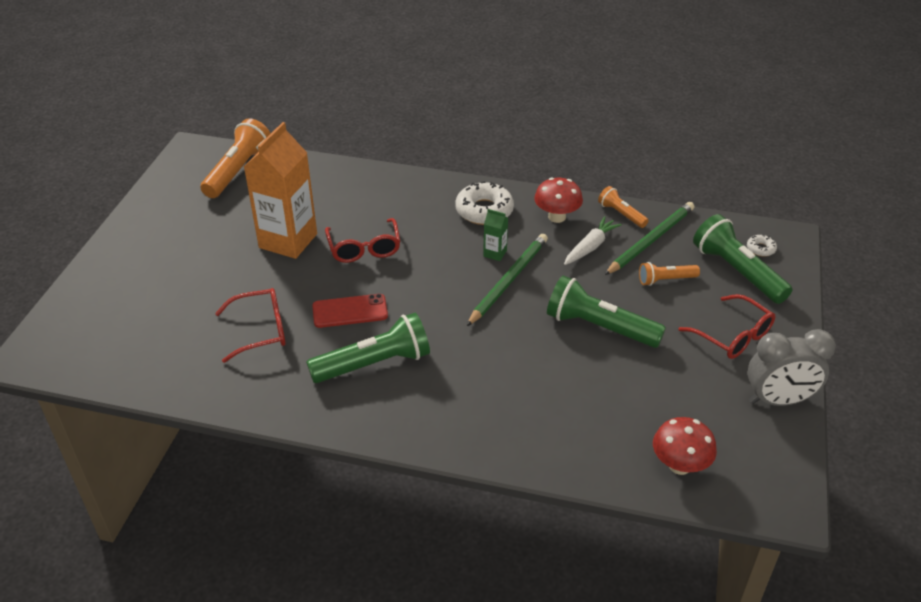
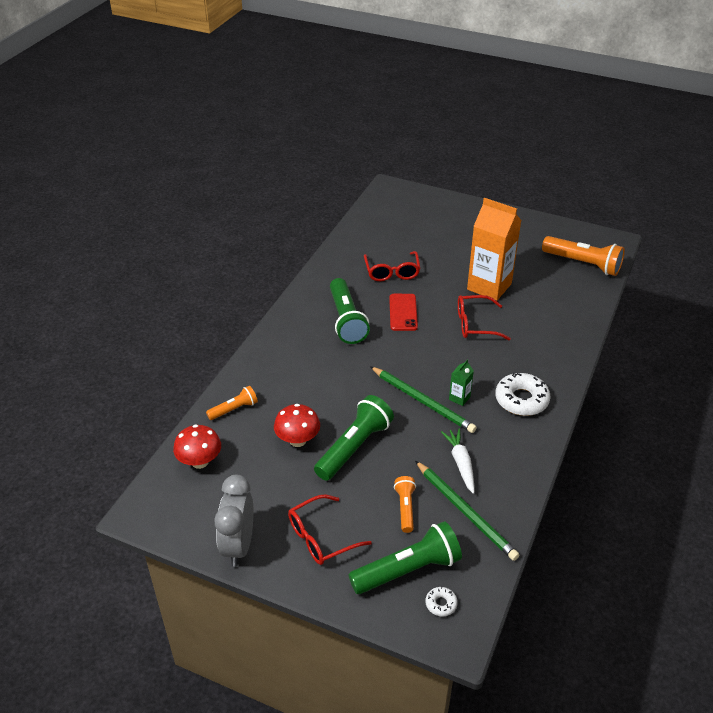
camera: 100 degrees right, 0 degrees up
(557, 217) = (508, 448): red mushroom -> red mushroom (298, 440)
(590, 247) = (460, 463): white carrot -> white carrot turned 150 degrees counterclockwise
(621, 214) = (509, 498): orange flashlight -> orange flashlight (234, 409)

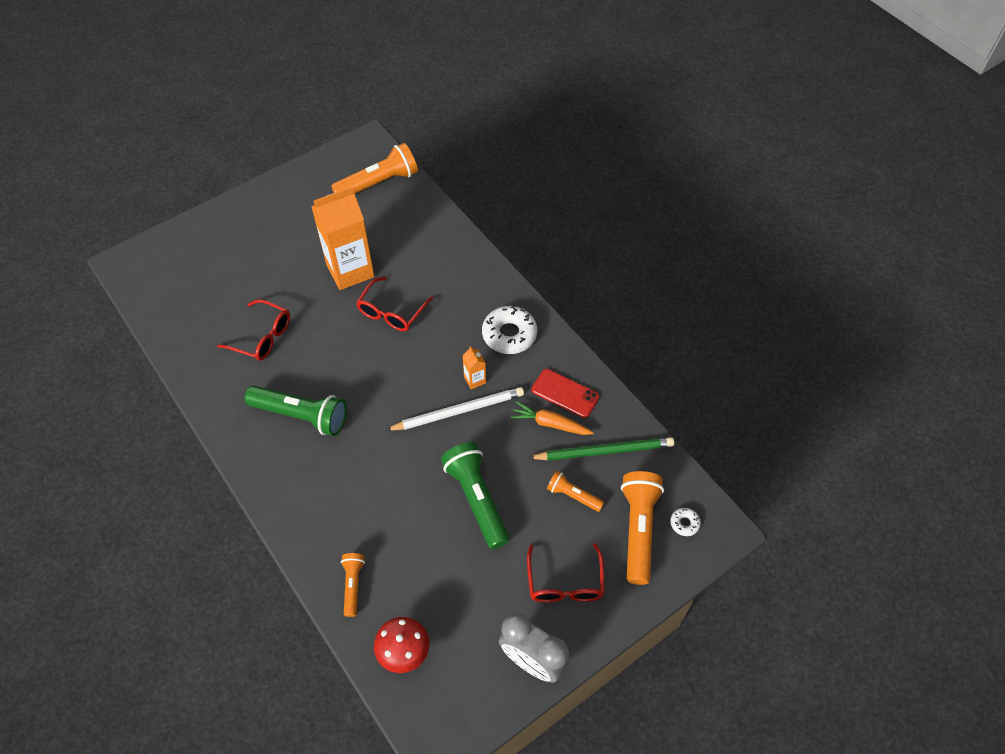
camera: 60 degrees left, 15 degrees up
(298, 440) = (435, 545): red mushroom -> none
(403, 312) = (329, 361): red phone -> red phone (565, 393)
(408, 570) = (638, 530): green flashlight -> orange flashlight
(423, 401) = (458, 411): green pencil -> white pencil
(459, 398) = (474, 380): green carton -> orange carton
(460, 463) = (550, 424): white carrot -> orange carrot

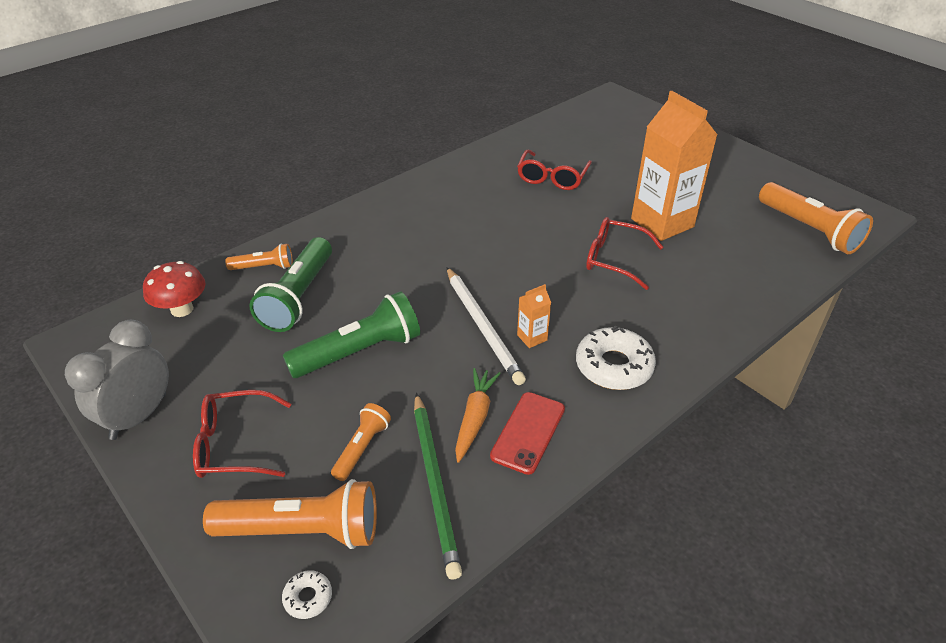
camera: 85 degrees right, 15 degrees down
(301, 415) = (461, 212): green flashlight -> green flashlight (298, 297)

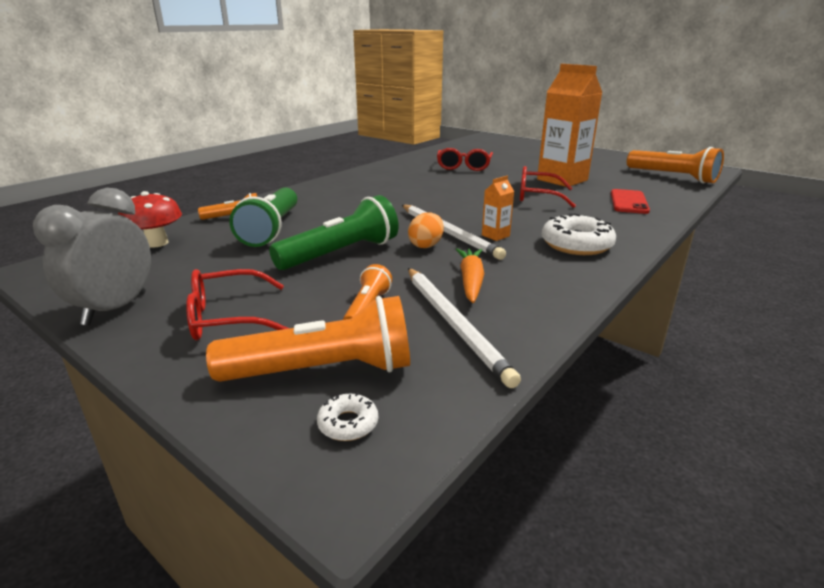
camera: 10 degrees left, 15 degrees down
(435, 483) = (454, 324): green pencil -> white pencil
(451, 347) = (426, 245): none -> orange egg
(528, 432) = (526, 285): red phone -> red phone (628, 202)

